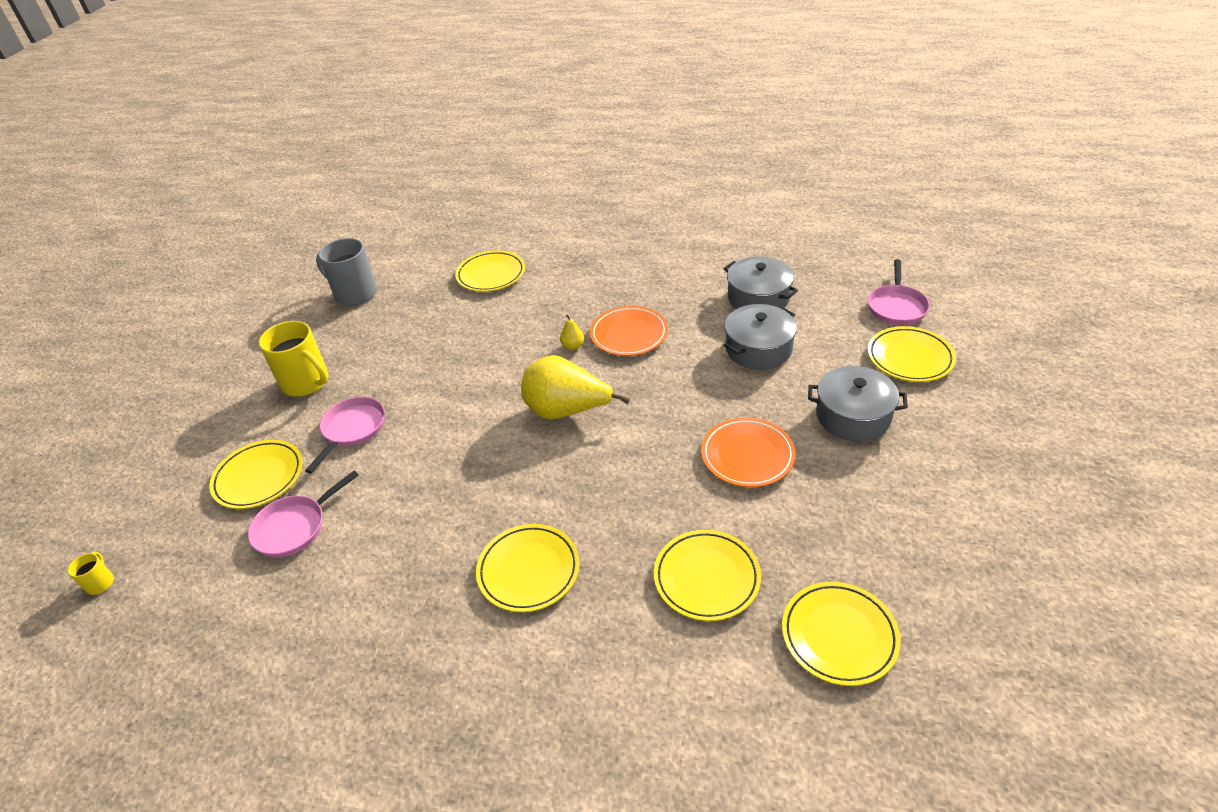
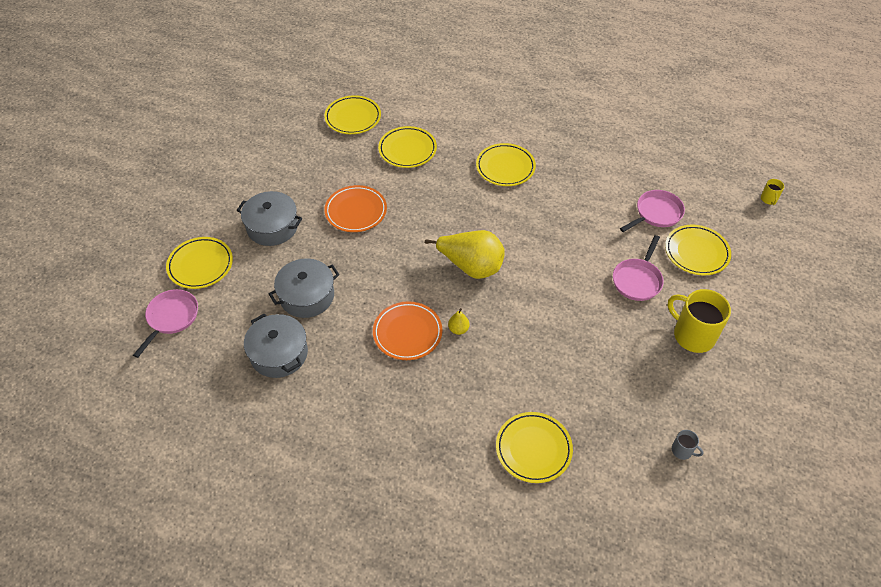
camera: 175 degrees left, 10 degrees up
(355, 294) = (682, 451): grey mug -> grey mug, size x0.45

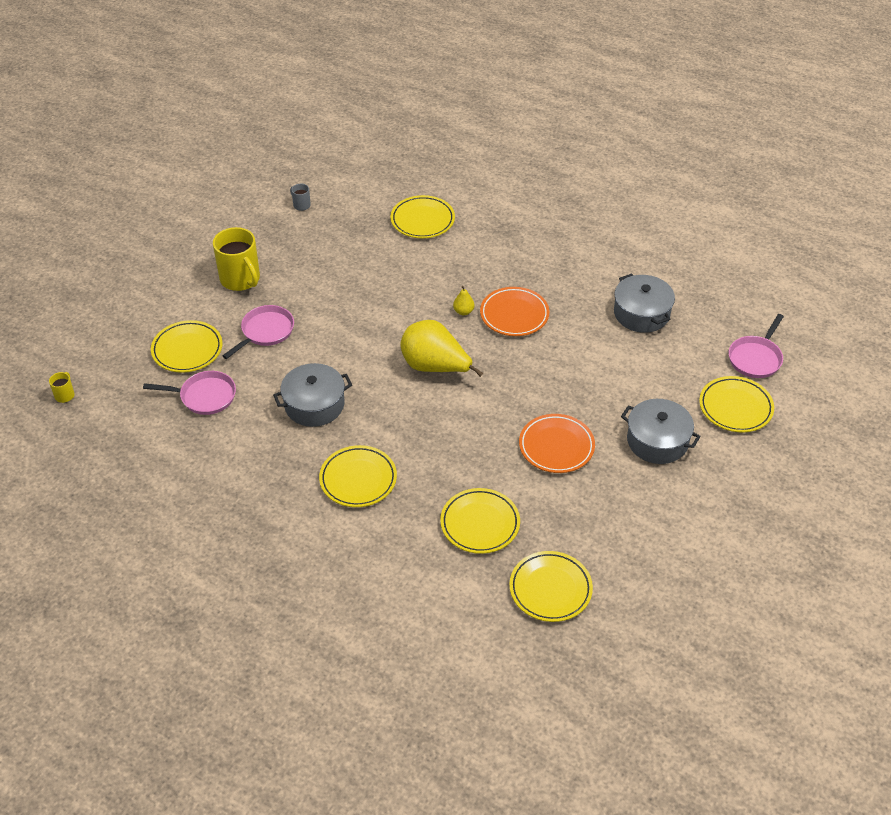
camera: 170 degrees left, 5 degrees down
(307, 296) = (615, 361): grey pot -> grey pot (314, 405)
(656, 213) = (204, 396): pink pan -> pink pan turned 150 degrees counterclockwise

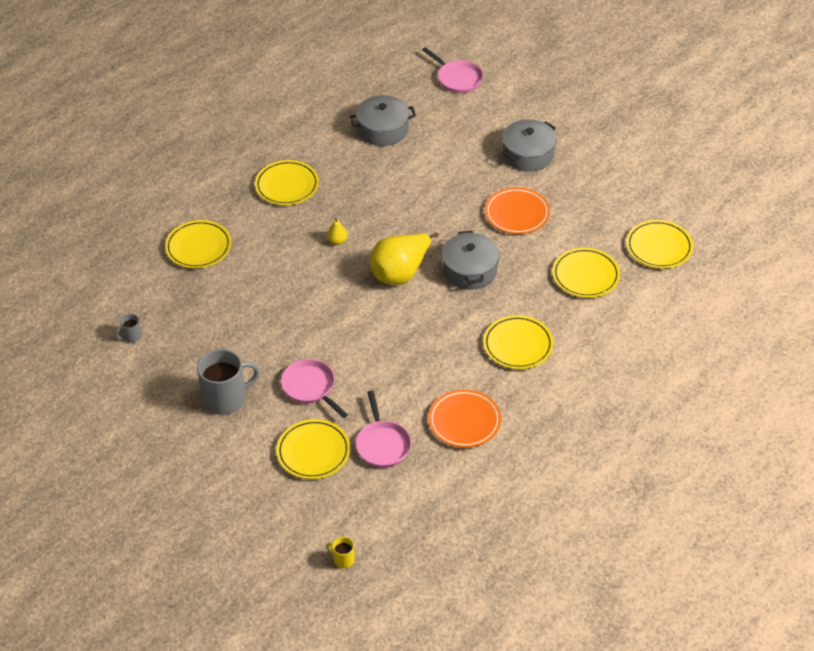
camera: 75 degrees left, 0 degrees up
(204, 396) = (382, 444): pink pan -> pink pan turned 150 degrees clockwise
(240, 279) = (226, 398): yellow mug -> grey mug
(314, 405) = (420, 363): grey pot -> grey pot (470, 270)
(514, 315) = (354, 208): orange plate -> orange plate (464, 421)
(735, 407) = (506, 103): yellow plate -> yellow plate (287, 186)

